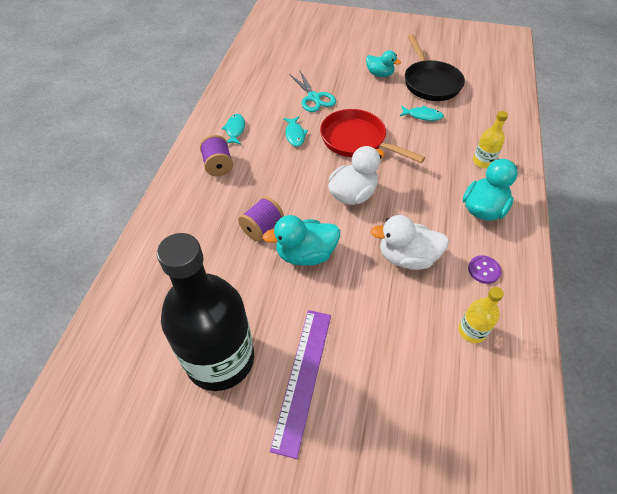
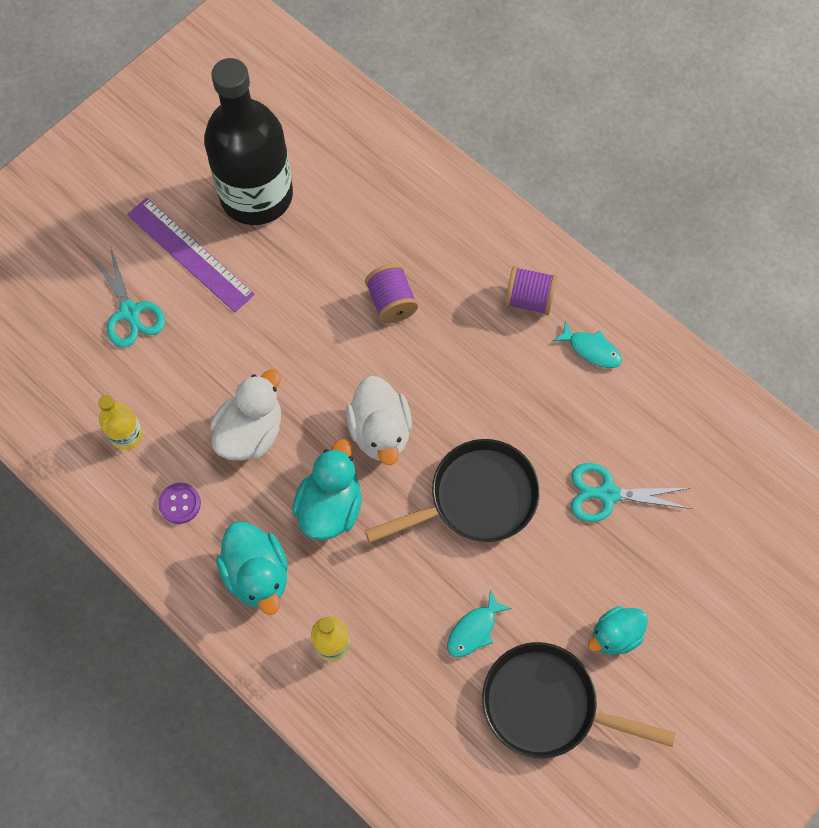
camera: 120 degrees right, 15 degrees up
(295, 135) = (536, 422): turquoise fish -> none
(305, 254) = (325, 329): turquoise duck -> turquoise duck (330, 506)
(356, 140) = (476, 498): red pan -> black pan
(382, 392) = (130, 312): none -> turquoise scissors

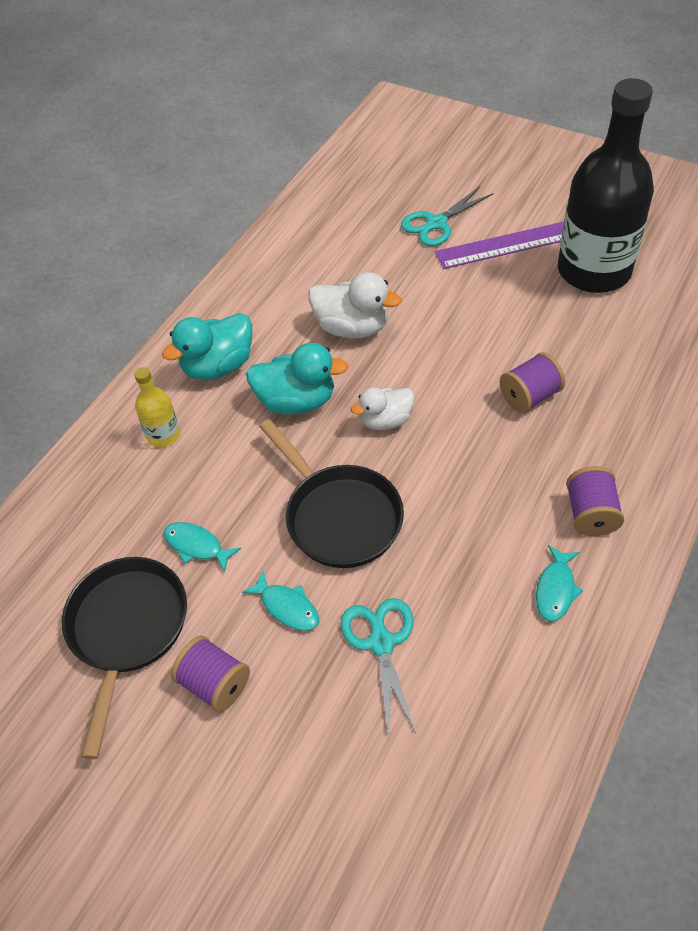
camera: 80 degrees right, 15 degrees down
(126, 435) = (323, 251): yellow bottle -> none
(180, 503) = (271, 299): purple button -> none
(190, 254) = (510, 244): purple ruler -> purple ruler turned 45 degrees clockwise
(380, 431) = (385, 420): white duck -> white duck, size x0.66
(557, 562) = (287, 607): none -> turquoise fish
(615, 635) = (215, 683): turquoise duck -> purple spool

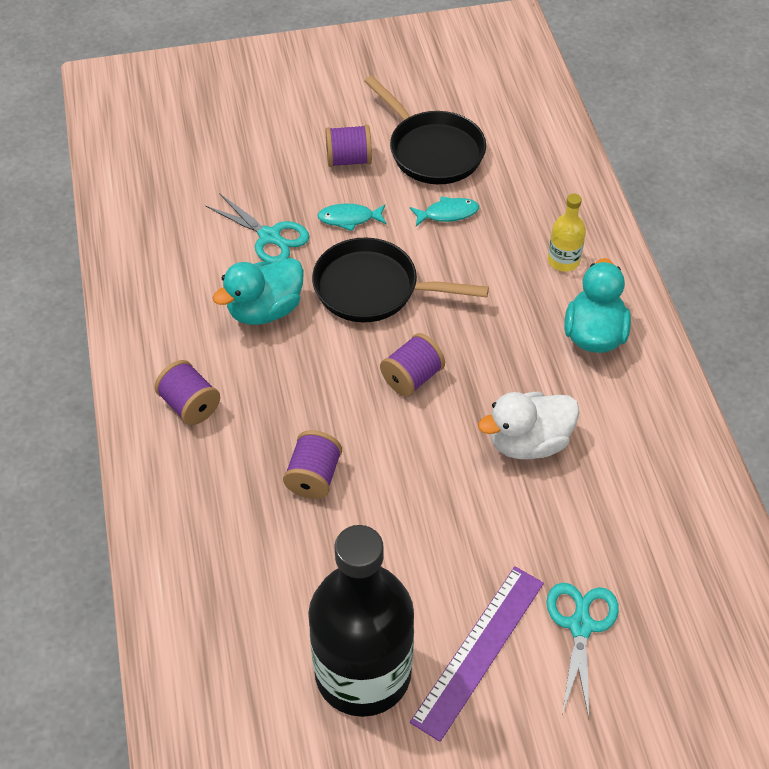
camera: 135 degrees right, 0 degrees up
(296, 401) = (498, 348): turquoise duck -> turquoise duck (265, 310)
(385, 420) = (412, 378): white duck -> purple spool
(555, 589) = (179, 336): turquoise fish -> none

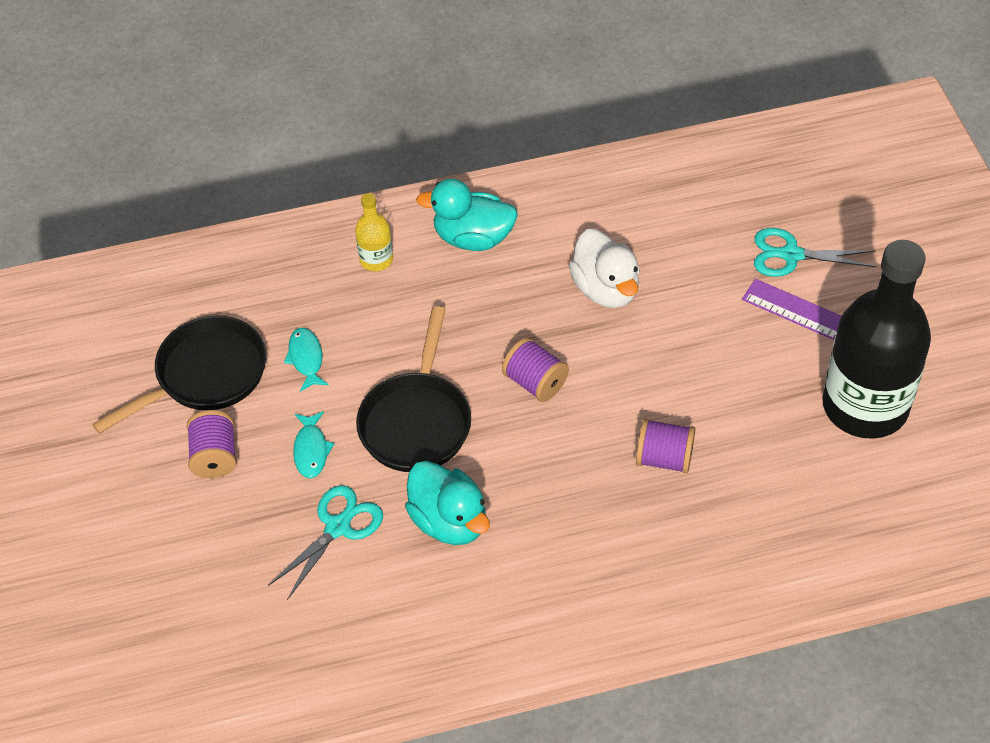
camera: 90 degrees left, 0 degrees up
(190, 405) = (585, 580): purple spool -> none

